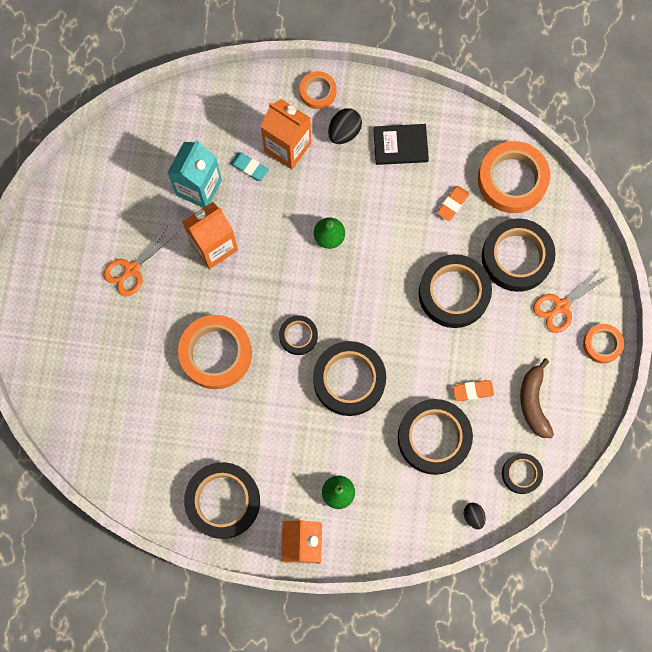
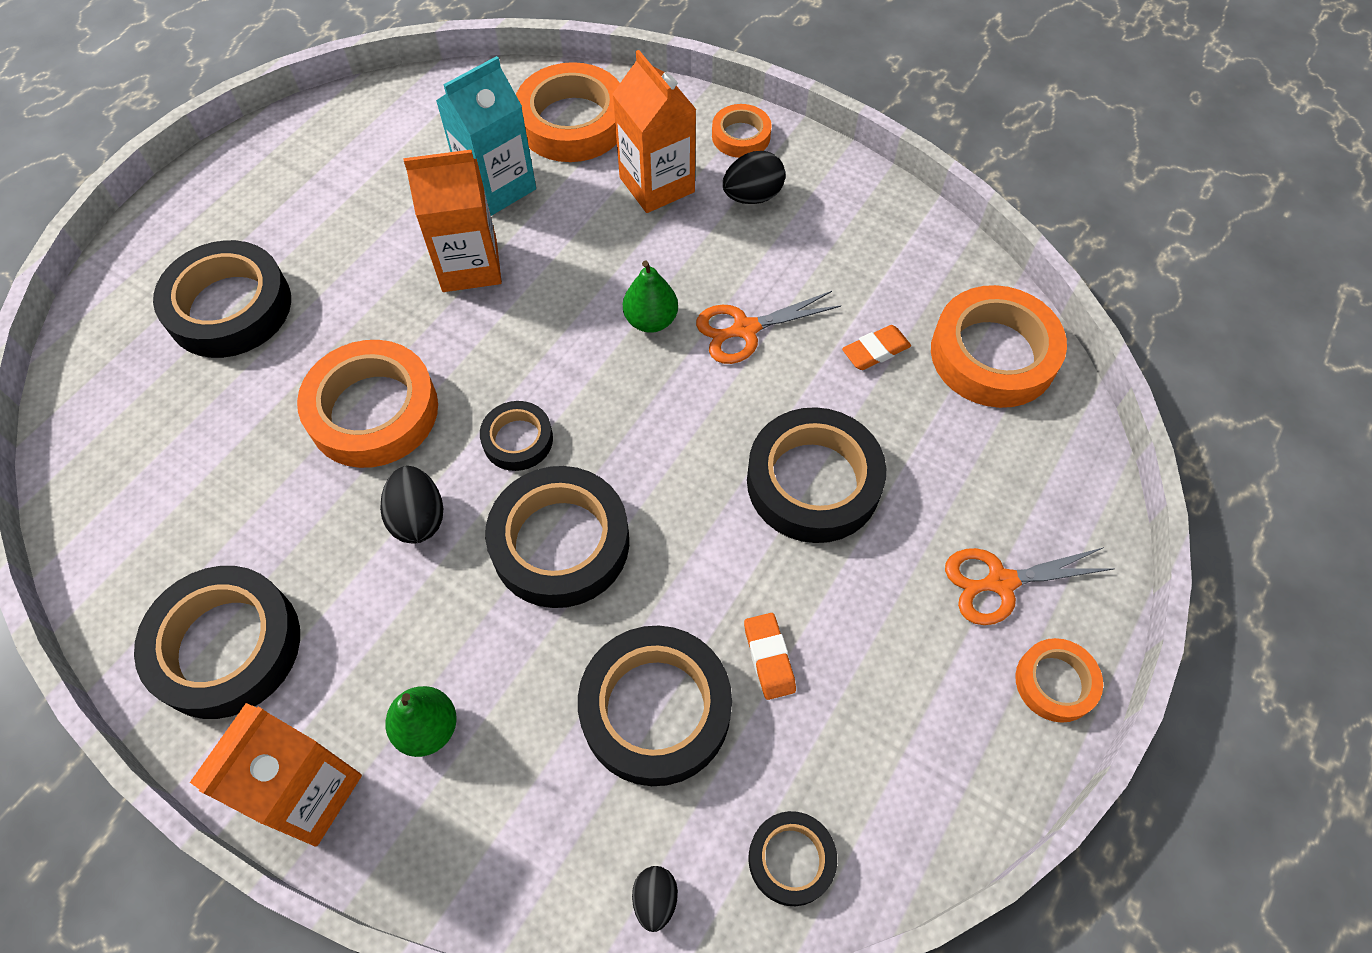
camera: 25 degrees right, 15 degrees down
(132, 269) = (332, 249): orange scissors -> orange scissors (745, 329)
(216, 123) = (572, 122): none -> orange tape
(249, 168) = (585, 189): turquoise eraser -> none
(274, 399) = (418, 518): none -> black egg
(400, 145) = (830, 243): black book -> none
(472, 391) = (769, 658): orange eraser -> orange eraser turned 60 degrees clockwise
(516, 257) = (951, 470): black tape -> black tape (229, 307)
(533, 402) = (876, 730): brown banana -> none

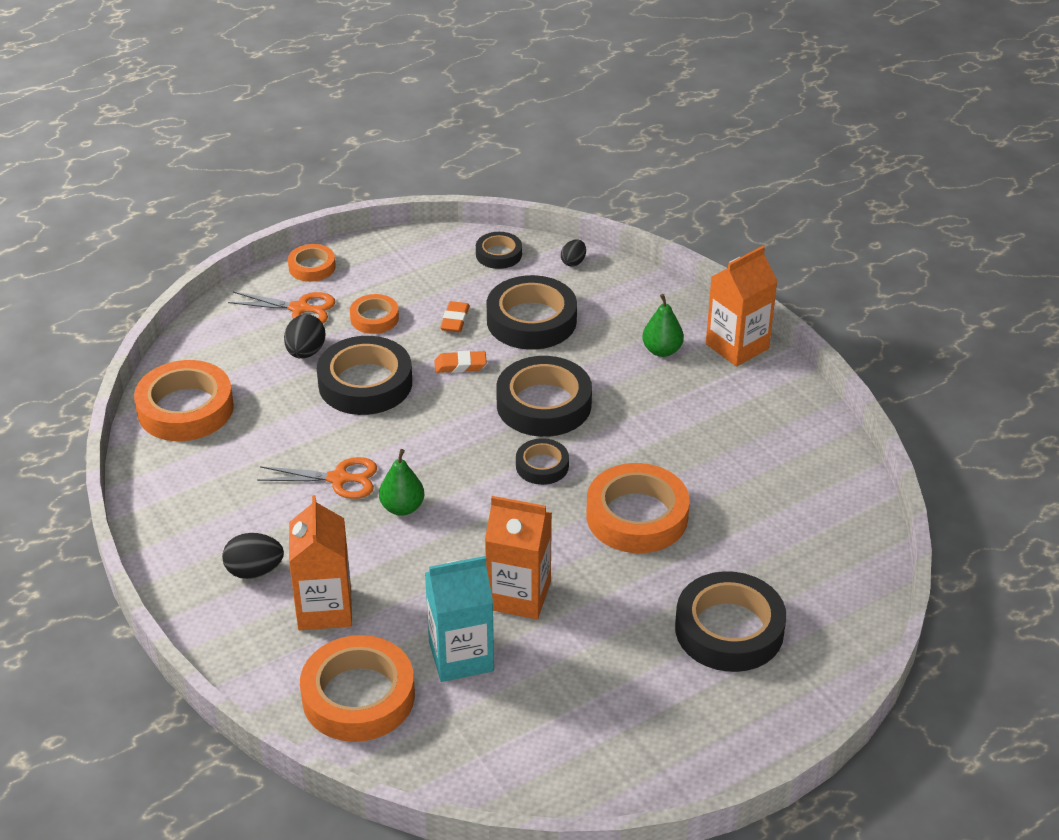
camera: 155 degrees left, 20 degrees down
(226, 646) = (771, 420): black tape -> none
(418, 518) = (629, 445): black egg -> black egg (305, 352)
(741, 136) = (220, 626): orange tape -> orange tape (374, 318)
(875, 351) = (261, 436): orange eraser -> orange eraser (460, 365)

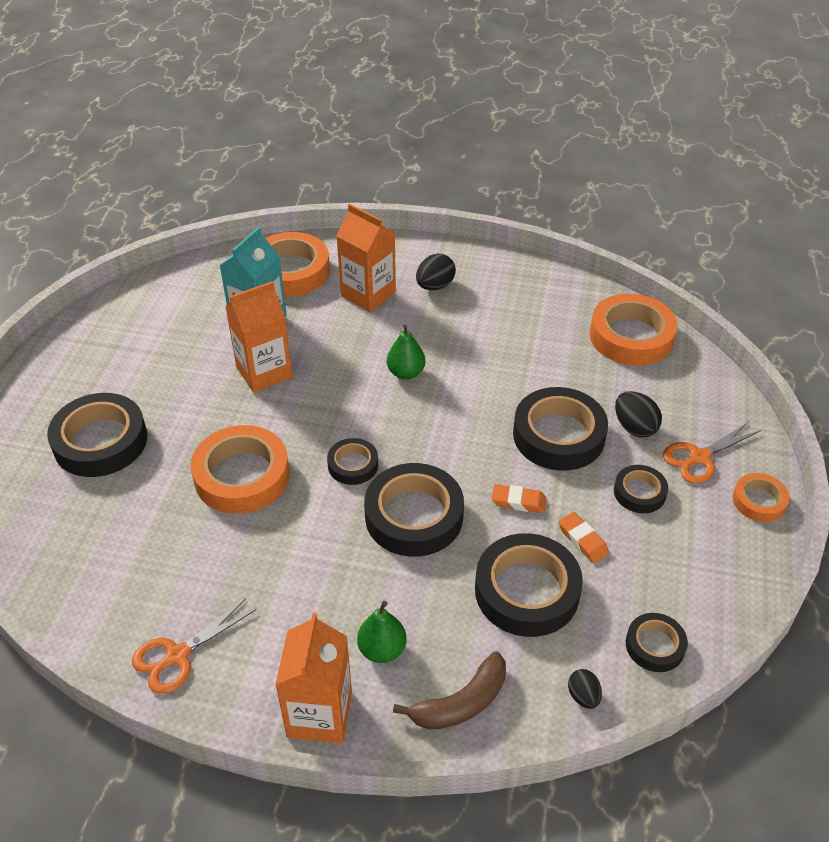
camera: 135 degrees right, 5 degrees up
(339, 479) = (470, 362): orange scissors -> orange scissors (178, 655)
(374, 318) = (639, 492): orange tape -> black tape
(460, 365) = (518, 501): orange eraser -> orange eraser turned 60 degrees clockwise
(646, 301) = (461, 703): none -> brown banana

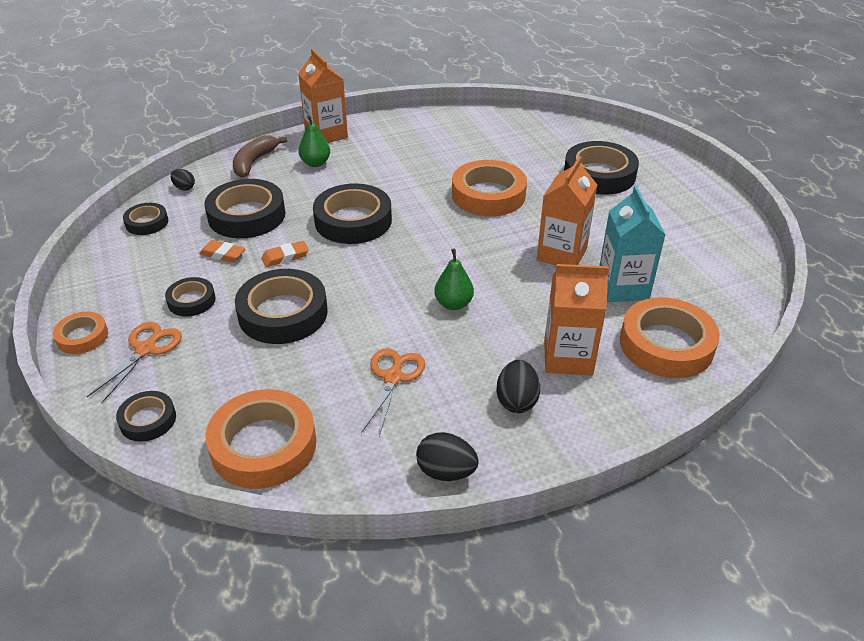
camera: 145 degrees right, 5 degrees down
(178, 655) = (420, 125): orange scissors -> orange scissors (393, 377)
(353, 465) = (424, 229): black tape -> black tape (148, 420)
(634, 427) = (217, 349): black egg -> black egg (446, 472)

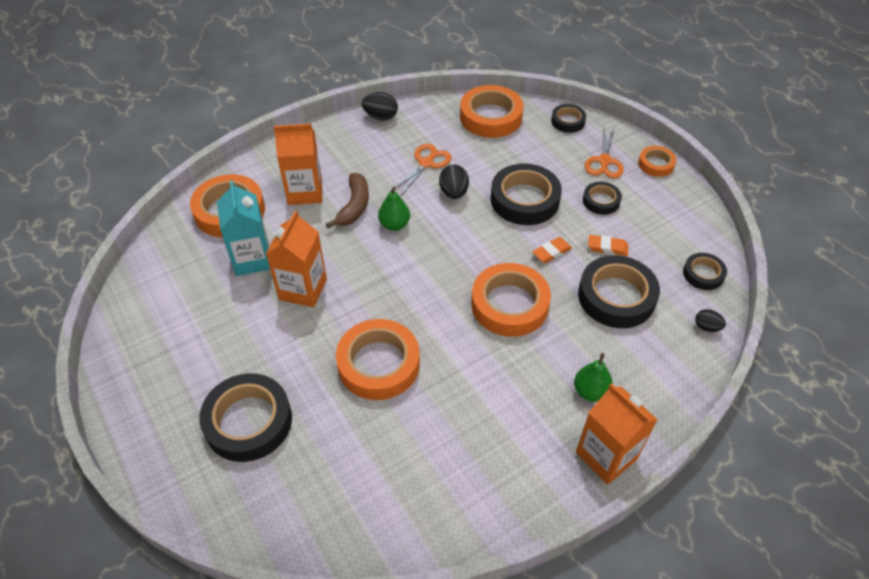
camera: 170 degrees right, 10 degrees up
(254, 162) = (662, 382): brown banana -> brown banana (354, 206)
(353, 220) = (509, 304): black tape -> orange tape
(393, 377) = (426, 163): orange scissors -> orange scissors turned 150 degrees counterclockwise
(516, 401) = (341, 159): black egg -> black egg (453, 193)

